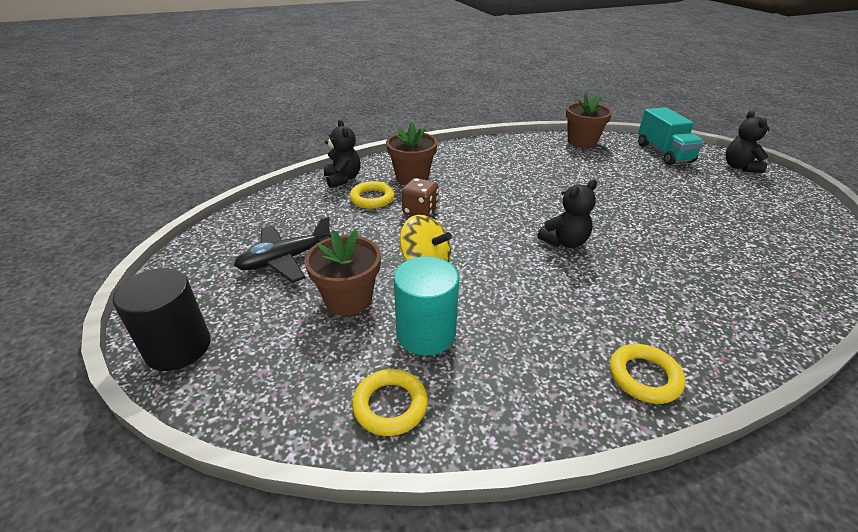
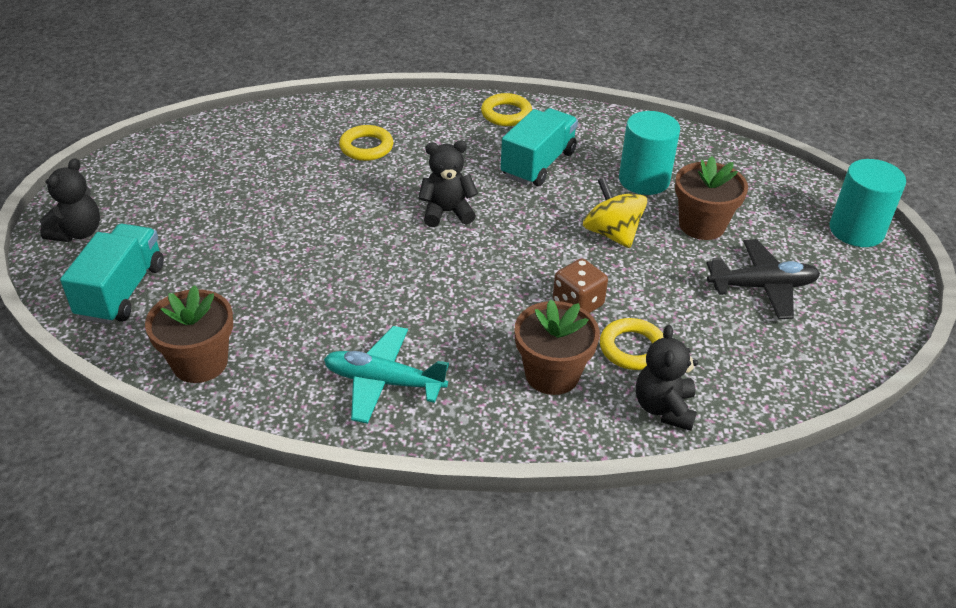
camera: 155 degrees left, 5 degrees up
(178, 347) = (856, 230): black cylinder -> turquoise cylinder
(390, 405) = (690, 150): yellow ring -> yellow ring (366, 147)
(493, 155) = (383, 382): none -> turquoise plane
(542, 314) = (538, 164): none -> turquoise truck

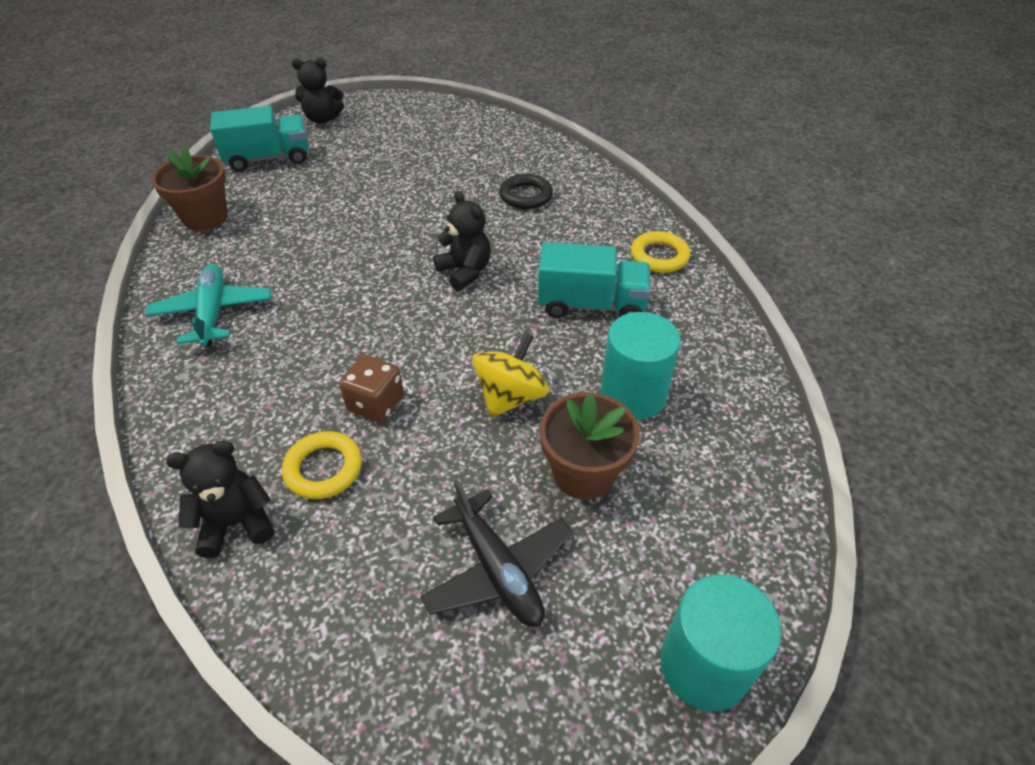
camera: 65 degrees right, 5 degrees up
(366, 147) = (526, 196): yellow ring -> black ring
(552, 374) = (260, 416): brown flower pot -> none

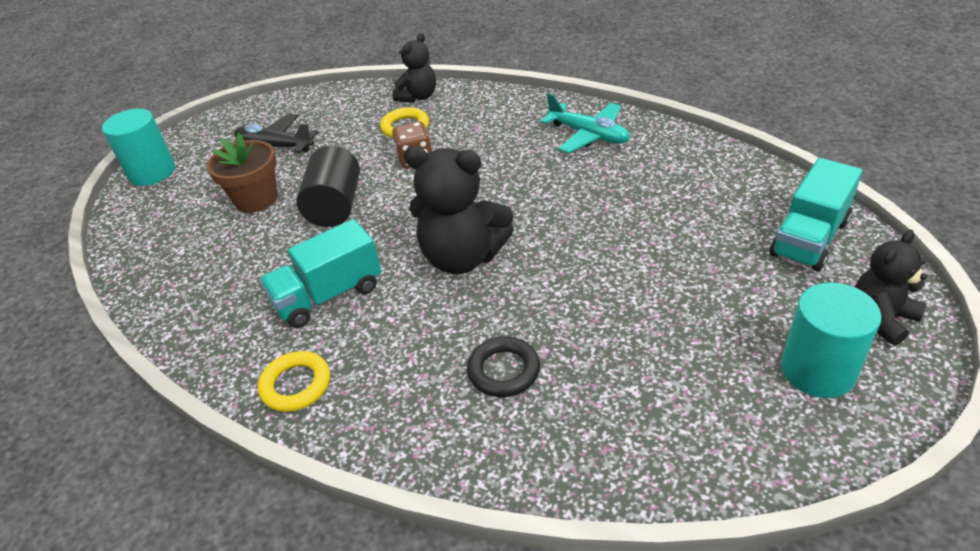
camera: 145 degrees right, 5 degrees down
(205, 217) = (728, 168): brown flower pot -> none
(465, 272) = (463, 257): black teddy bear -> black teddy bear, size x1.65
(510, 396) = (335, 206): yellow spinning top -> black cylinder
(632, 395) = (249, 252): turquoise cylinder -> turquoise cylinder (817, 370)

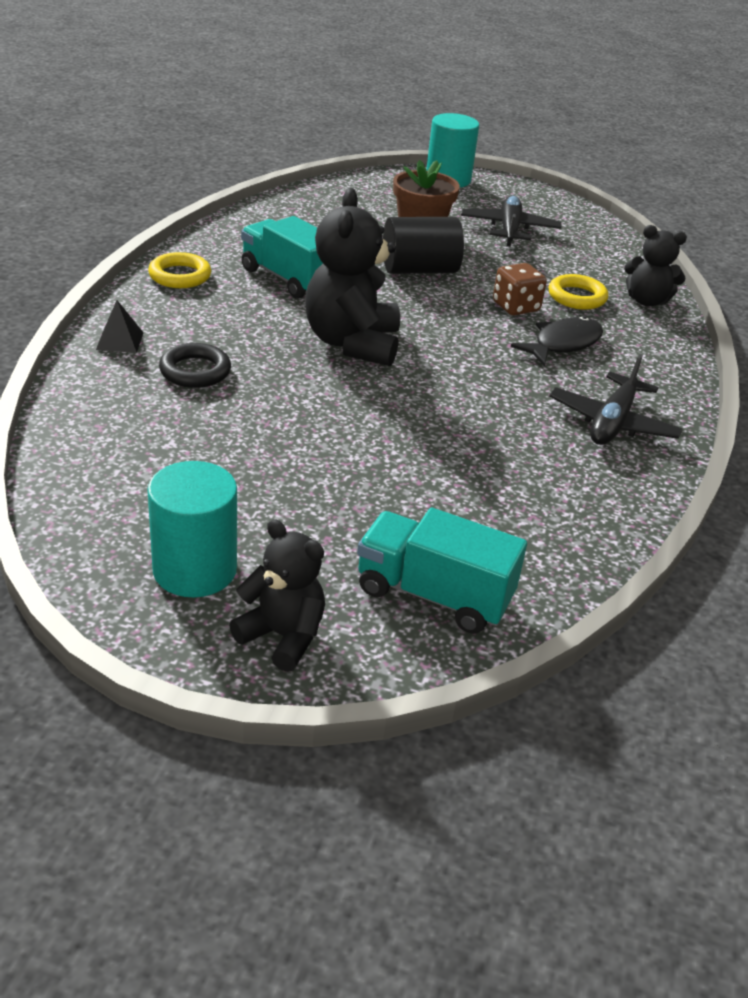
camera: 70 degrees right, 5 degrees down
(435, 437) = (120, 341): none -> black pyramid
(477, 143) = (563, 344): none -> black fish
(588, 135) = (612, 423): turquoise plane -> black plane

